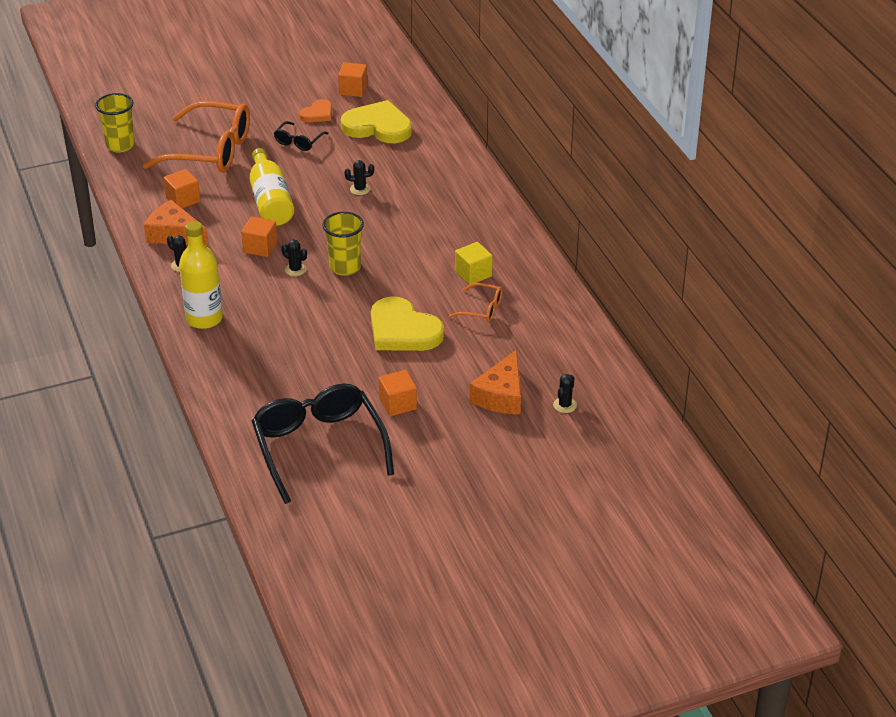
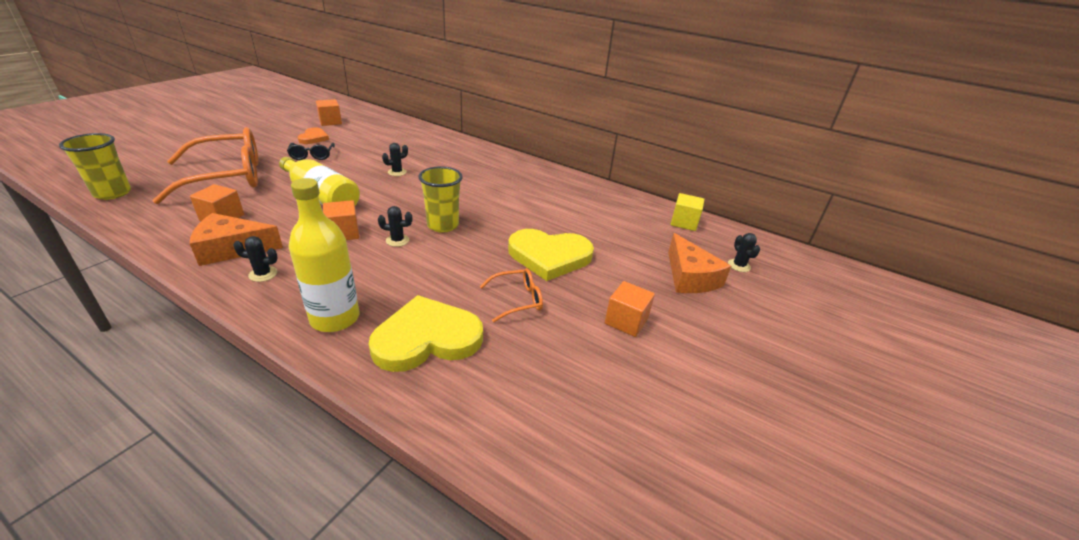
camera: 40 degrees left, 5 degrees down
(319, 447) = (613, 409): black glasses -> none
(378, 127) = (371, 136): yellow heart -> yellow heart (427, 338)
(473, 274) = (550, 200): yellow cube -> yellow cube (684, 222)
(482, 309) = (587, 221): orange glasses -> orange glasses (517, 300)

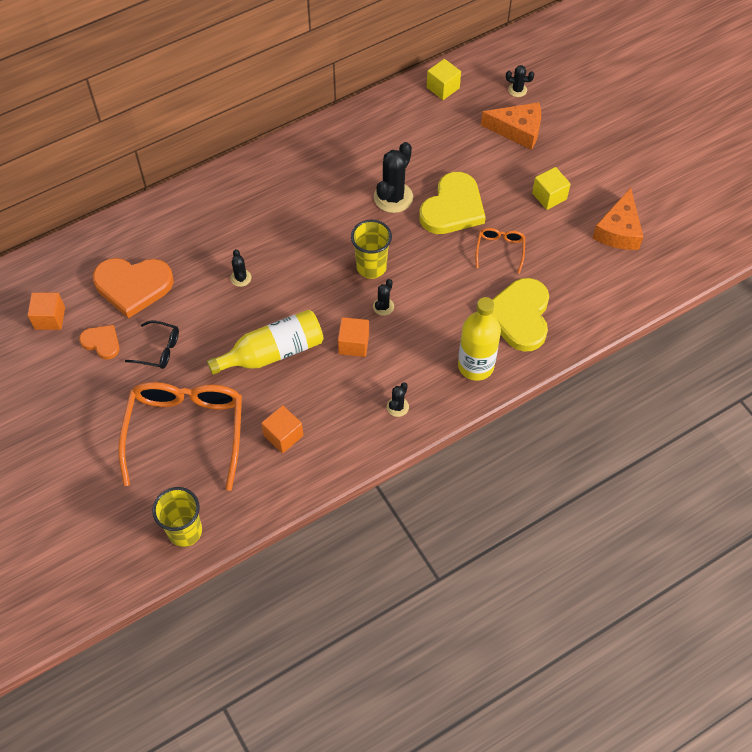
camera: 60 degrees left, 25 degrees up
(232, 249) = (347, 428): orange cheese -> orange cheese (619, 230)
(369, 139) = (133, 286): none -> orange heart
(533, 221) = (393, 197): none -> black cactus
(626, 321) = (549, 196): orange cube -> yellow cube

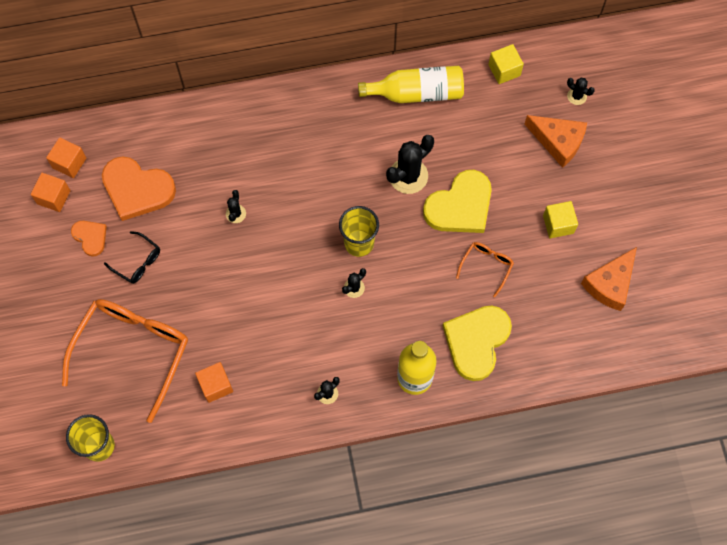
camera: 20 degrees right, 10 degrees up
(273, 352) = (237, 300): yellow bottle -> yellow bottle (417, 93)
(353, 344) = (312, 317): orange cube -> orange cube (69, 163)

